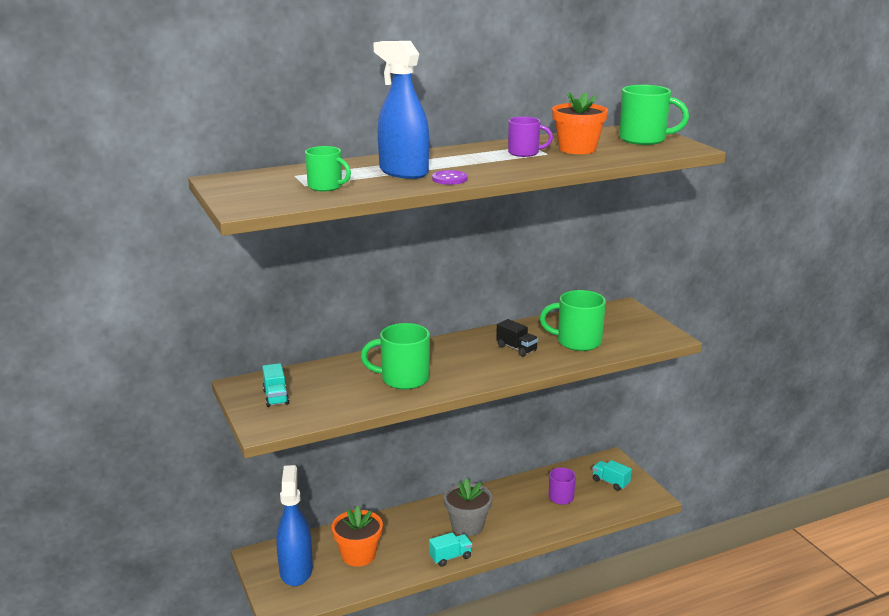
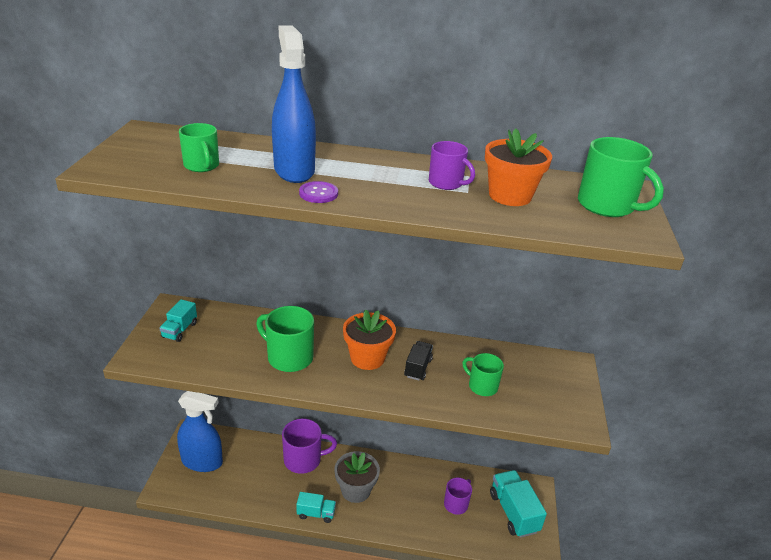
camera: 30 degrees right, 10 degrees up
(296, 571) = (202, 461): blue spray bottle -> blue spray bottle turned 75 degrees clockwise
(358, 555) = (254, 472): orange flower pot -> orange flower pot (367, 358)
(396, 526) = (304, 460): none -> purple mug
(516, 348) = (418, 368): black truck -> black truck turned 150 degrees counterclockwise
(577, 342) = (482, 386): green mug -> green mug, size x0.64
(610, 482) = (513, 512): turquoise truck -> turquoise truck, size x1.72

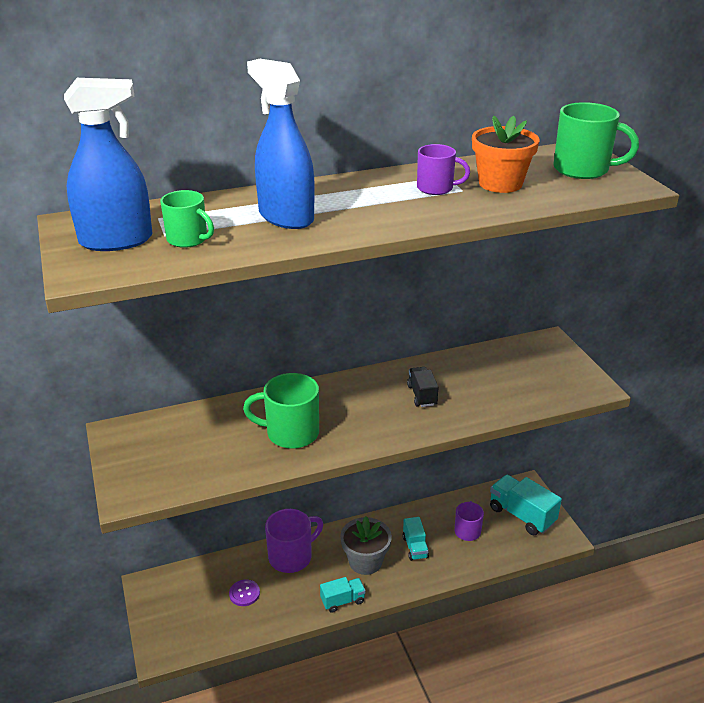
camera: 25 degrees left, 0 degrees up
(179, 330) = (148, 452): turquoise truck -> turquoise truck (415, 547)
(202, 461) = (182, 607): blue spray bottle -> blue spray bottle (116, 241)
(318, 193) = (337, 231): purple button -> purple button (244, 593)
(367, 358) = (368, 404): orange flower pot -> none
(482, 386) = (490, 389): green mug -> none

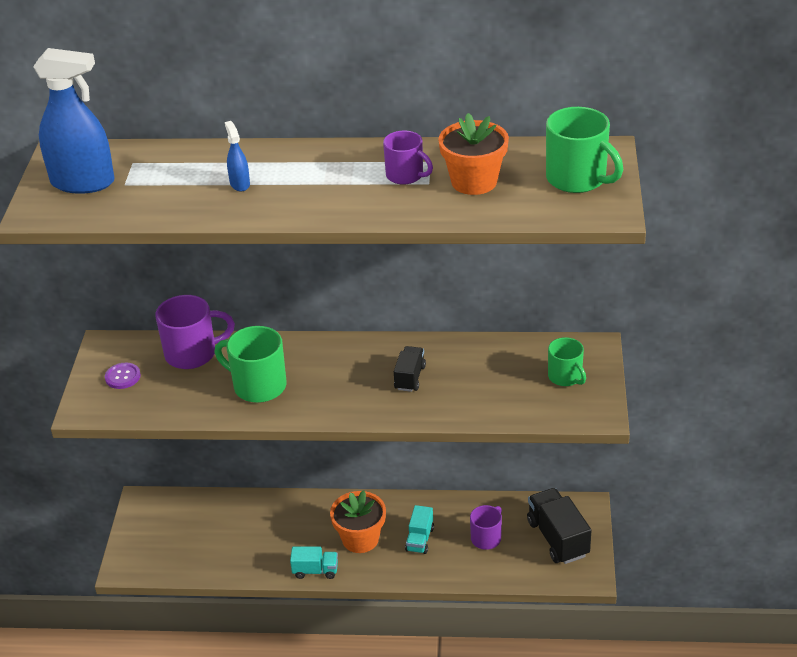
camera: 25 degrees right, 5 degrees up
(188, 239) = (140, 193): green mug -> green mug (565, 377)
(244, 593) = (226, 536): purple button -> purple button (123, 377)
(286, 217) = (240, 184): blue spray bottle -> blue spray bottle, size x0.45
(291, 556) = (290, 513): purple mug -> purple mug (192, 353)
(365, 561) = (360, 539): grey flower pot -> orange flower pot
(521, 515) = (557, 538): turquoise truck -> black truck

